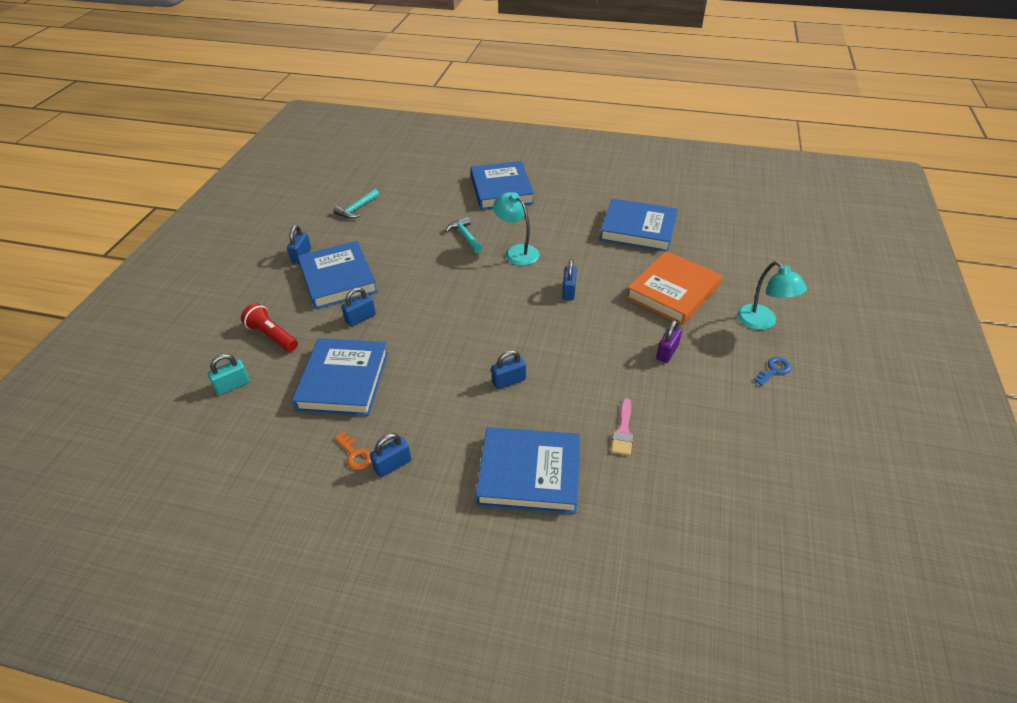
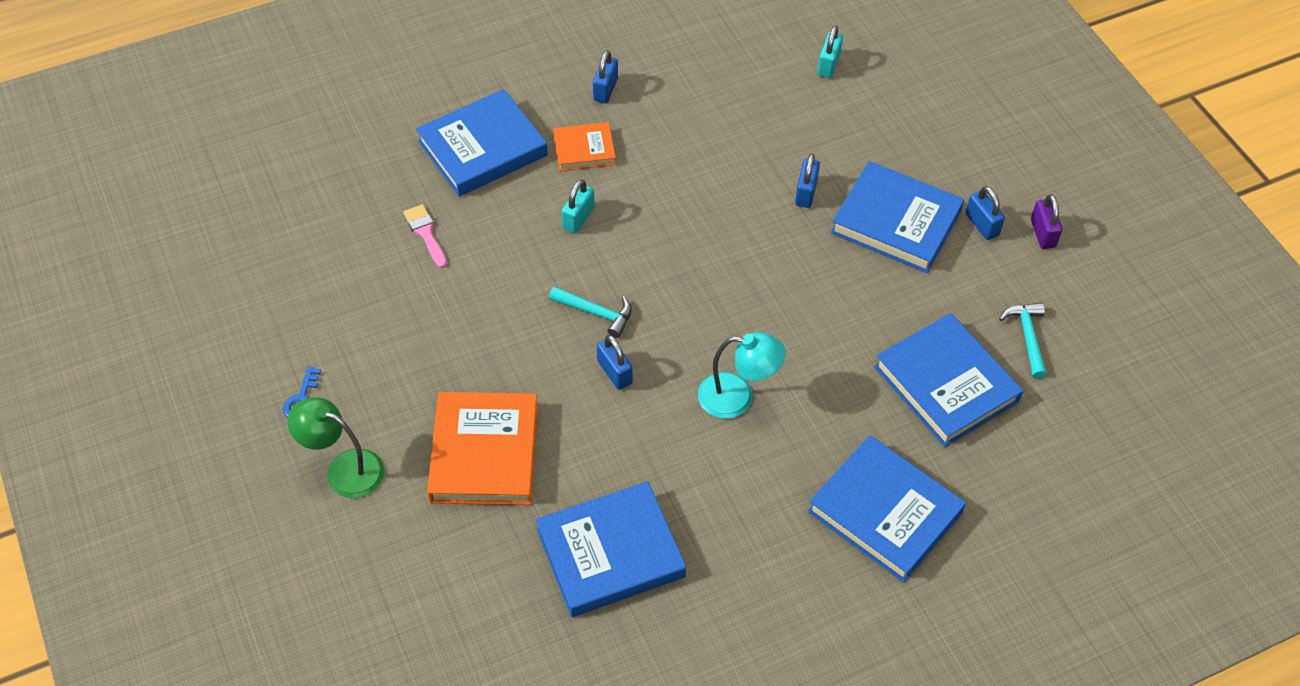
camera: 140 degrees right, 10 degrees up
(272, 336) = (865, 123): red flashlight -> none
(344, 381) = (736, 126): blue book -> blue book (946, 384)
(355, 454) = (646, 79): orange key -> none
(458, 426) = (584, 150): none -> orange book
(465, 236) = (831, 381): turquoise hammer -> turquoise hammer (596, 313)
(509, 381) = (578, 218): blue padlock -> turquoise padlock
(667, 352) = (437, 352): purple padlock -> purple padlock (1043, 233)
(762, 322) = (344, 469): turquoise lamp -> green lamp

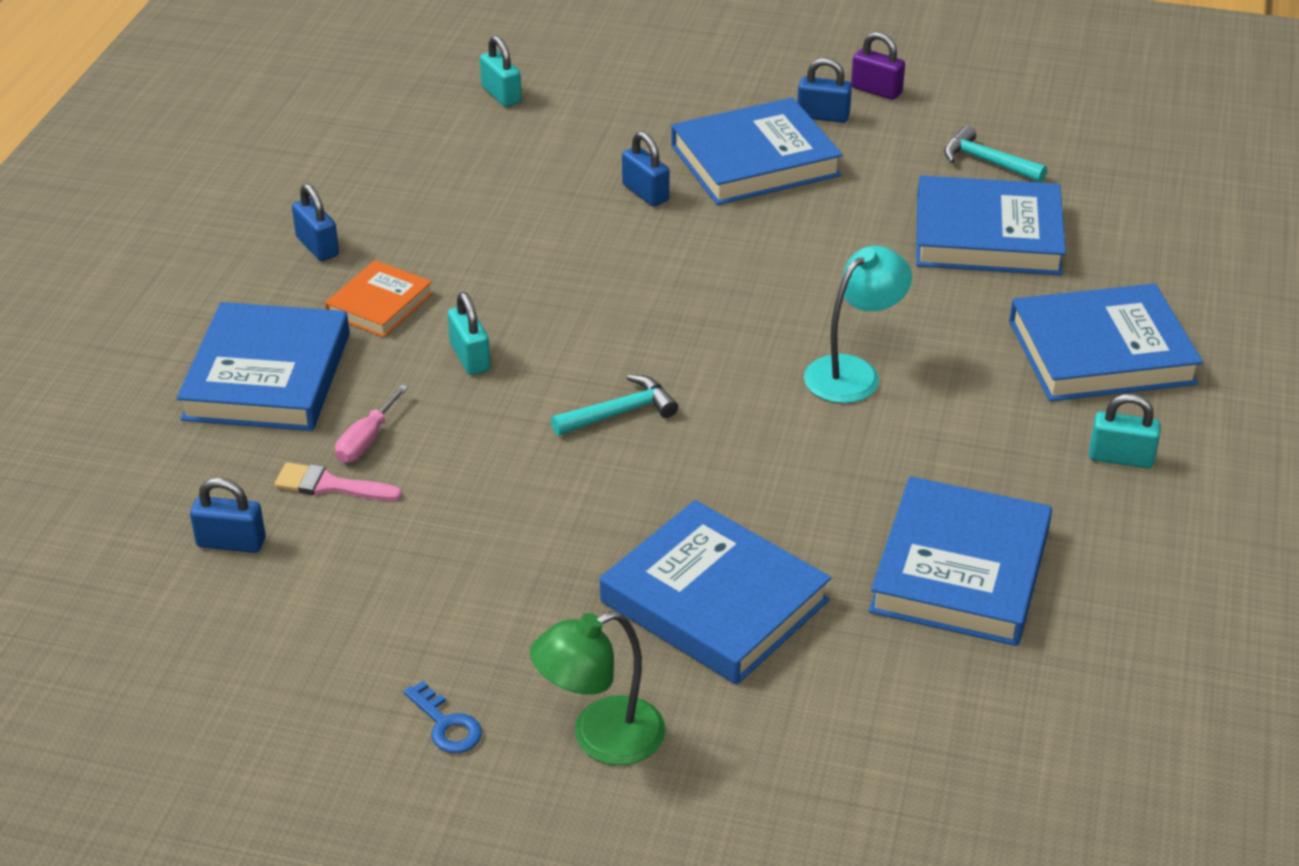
camera: 50 degrees left, 15 degrees down
(472, 223) = (366, 440): none -> pink screwdriver
(484, 453) = (714, 601): orange book -> blue book
(614, 372) = (718, 441): blue padlock -> blue padlock (231, 543)
(788, 579) = (1120, 458): none -> turquoise padlock

